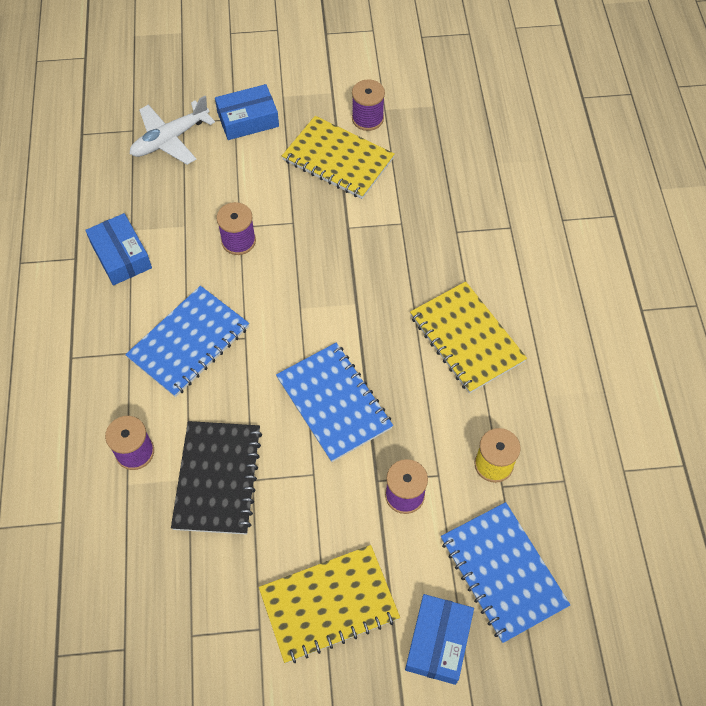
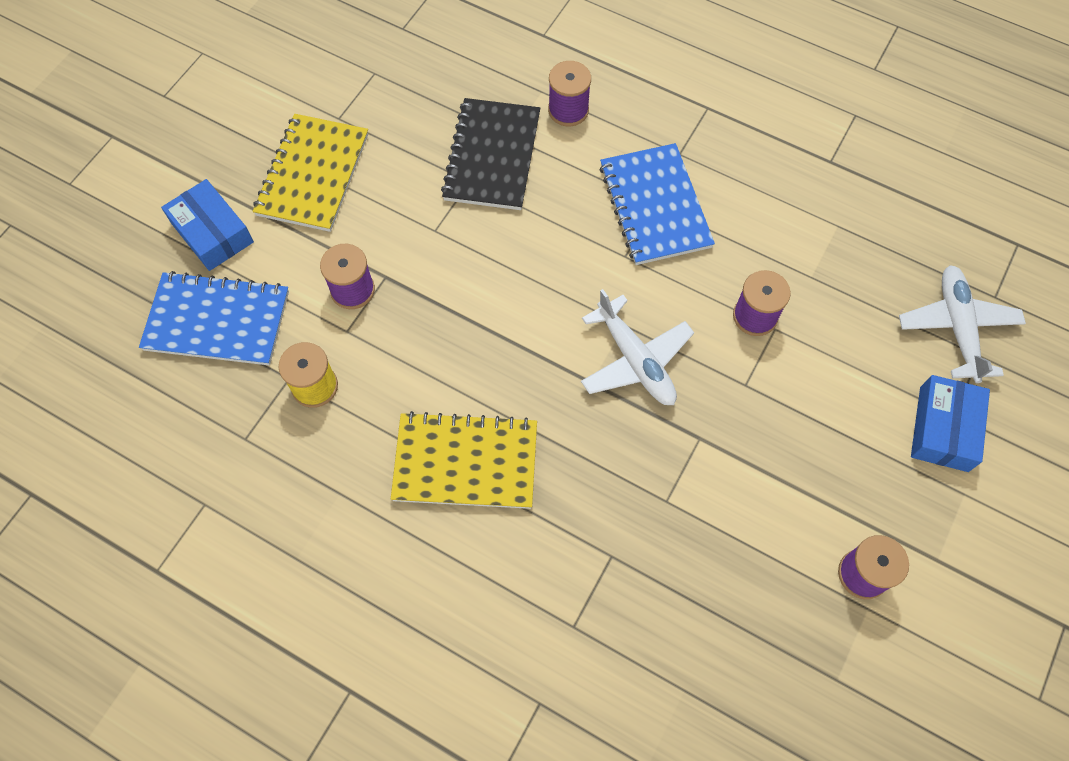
camera: 125 degrees right, 5 degrees up
(121, 255) = (807, 200): blue box -> none
(217, 478) = (492, 156): black notebook -> black notebook turned 60 degrees clockwise
(322, 287) = (635, 360): none -> white plane
(334, 403) = (492, 289): blue notebook -> none
(338, 159) = (813, 493): yellow notebook -> none

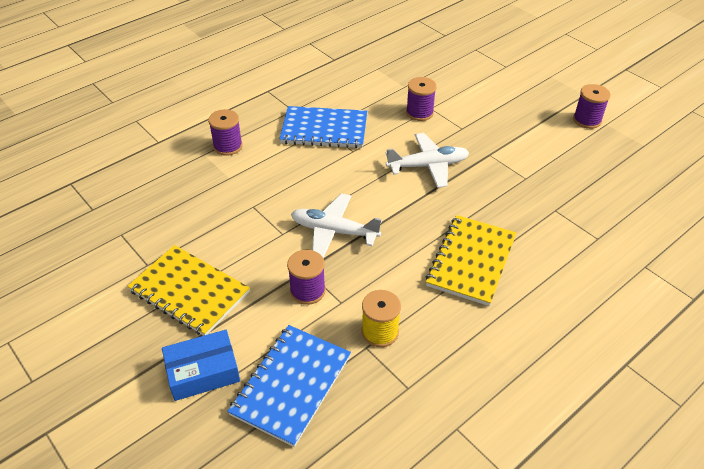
camera: 70 degrees left, 20 degrees down
(492, 156) = (240, 190): black notebook -> none
(943, 429) = (513, 71): blue box -> none
(957, 327) = (457, 51): white plane -> white plane (333, 231)

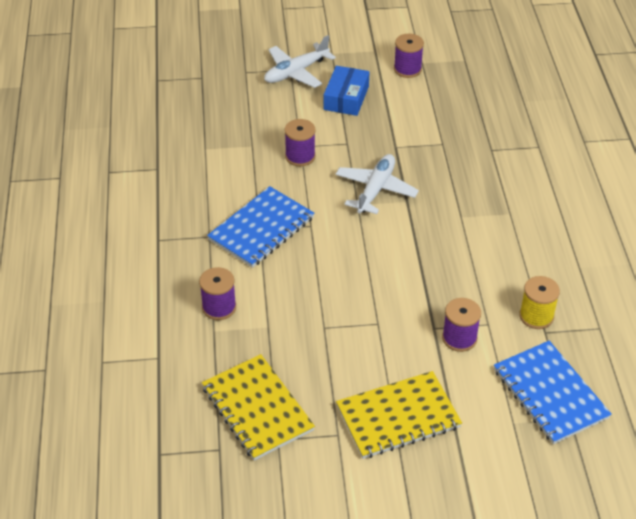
camera: 55 degrees left, 0 degrees up
(203, 371) = (496, 444): blue box -> blue box (346, 98)
(333, 231) = (404, 289): white plane -> white plane (296, 72)
(471, 261) = (506, 226): yellow notebook -> yellow notebook (257, 408)

